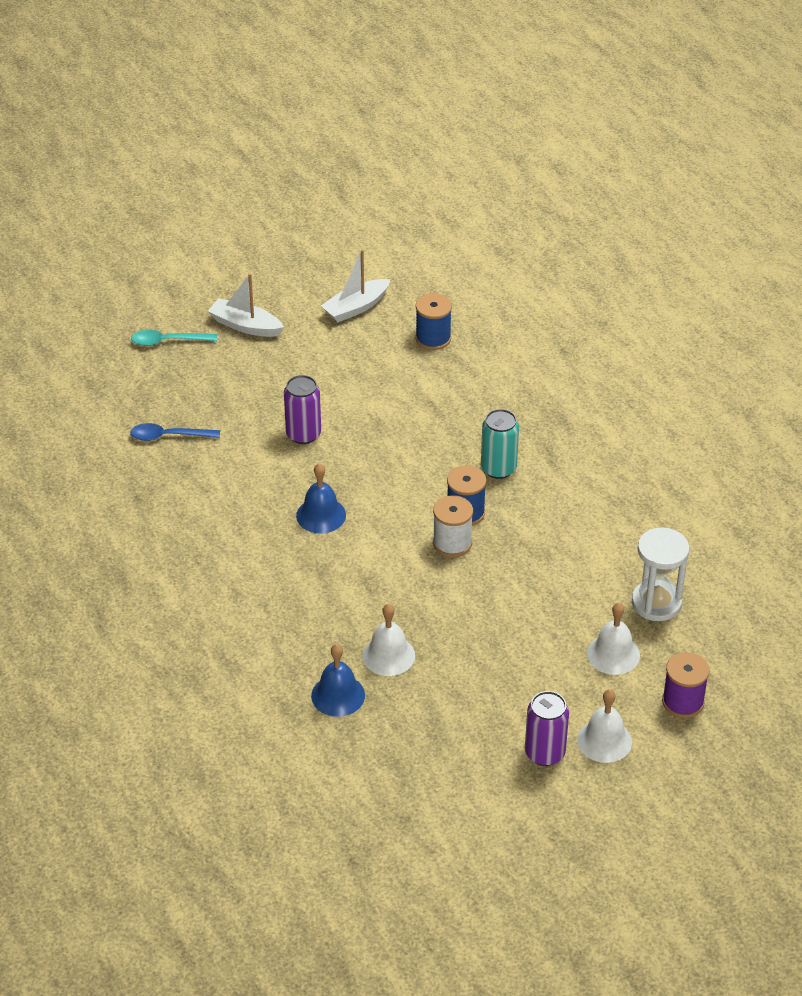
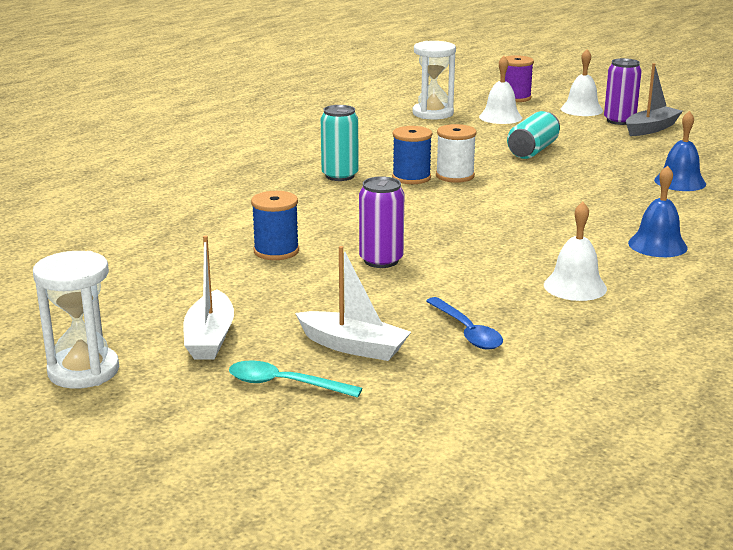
camera: 115 degrees left, 20 degrees down
(167, 341) = (284, 384): turquoise spoon -> turquoise spoon turned 135 degrees clockwise
(242, 271) = (83, 371): none -> white hourglass
(321, 515) = (488, 228): blue bell -> blue bell (657, 245)
(356, 307) = (127, 280): white boat -> white boat (353, 346)
(388, 655) = (611, 174): white bell -> white bell (575, 286)
(433, 338) = (161, 232): blue spool -> blue spool (276, 251)
(488, 629) = (533, 150): none -> turquoise can
(501, 766) = (651, 129): none -> grey boat

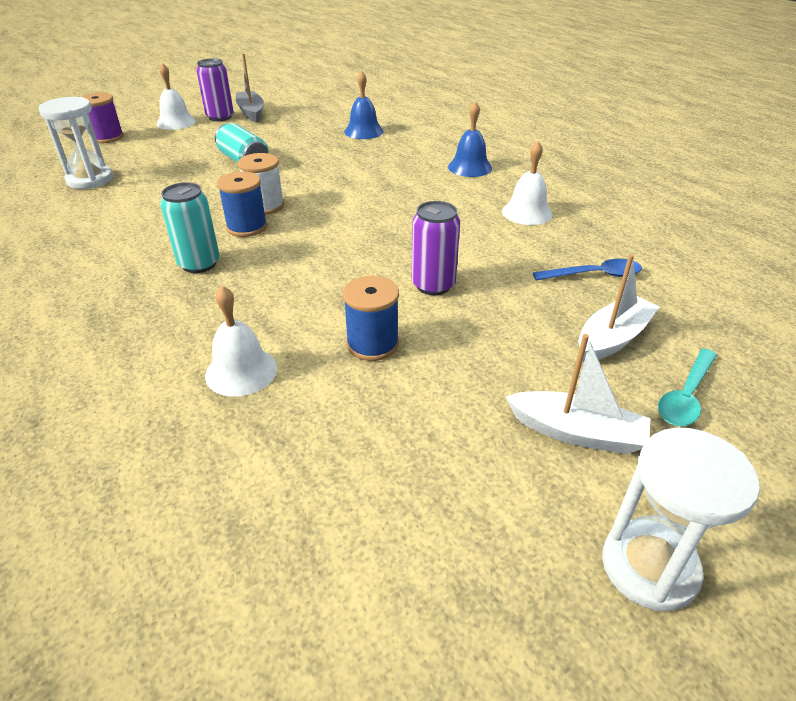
camera: 70 degrees left, 15 degrees up
(500, 117) = (146, 154): white bell -> white bell (241, 371)

